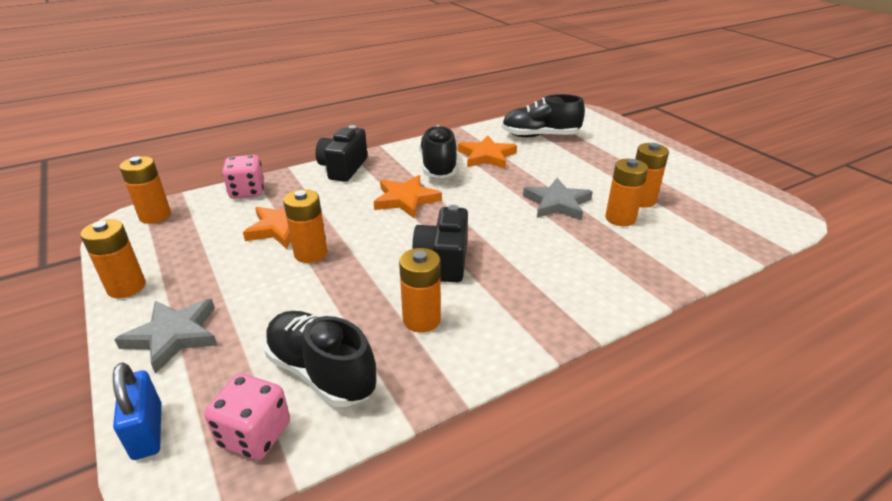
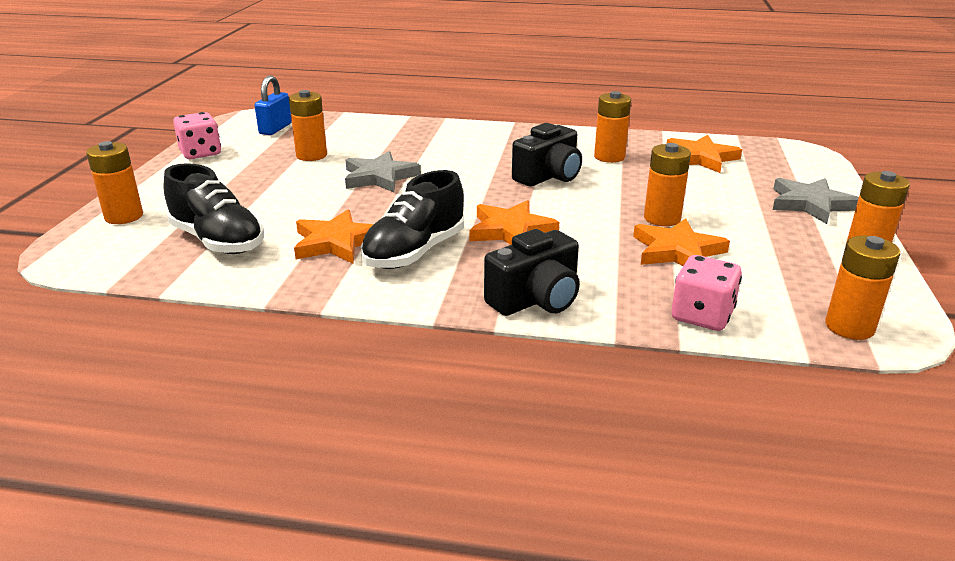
camera: 140 degrees left, 5 degrees down
(147, 431) = (824, 169): blue padlock -> blue padlock (275, 129)
(255, 434) = (754, 151): pink dice -> pink dice (200, 153)
(321, 372) = (700, 158): black shoe -> orange star
(620, 218) = (360, 153): orange battery -> orange battery (124, 216)

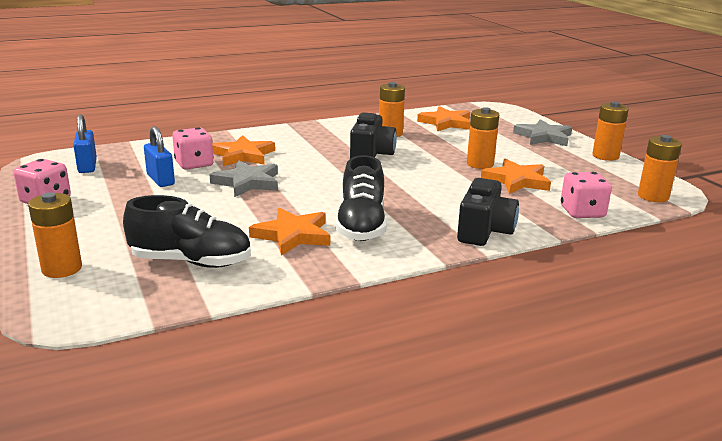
camera: 35 degrees left, 5 degrees down
(311, 155) = (160, 180): orange battery -> blue padlock
(362, 147) = (194, 164): none -> pink dice
(511, 230) = (402, 194): orange star -> orange star (243, 155)

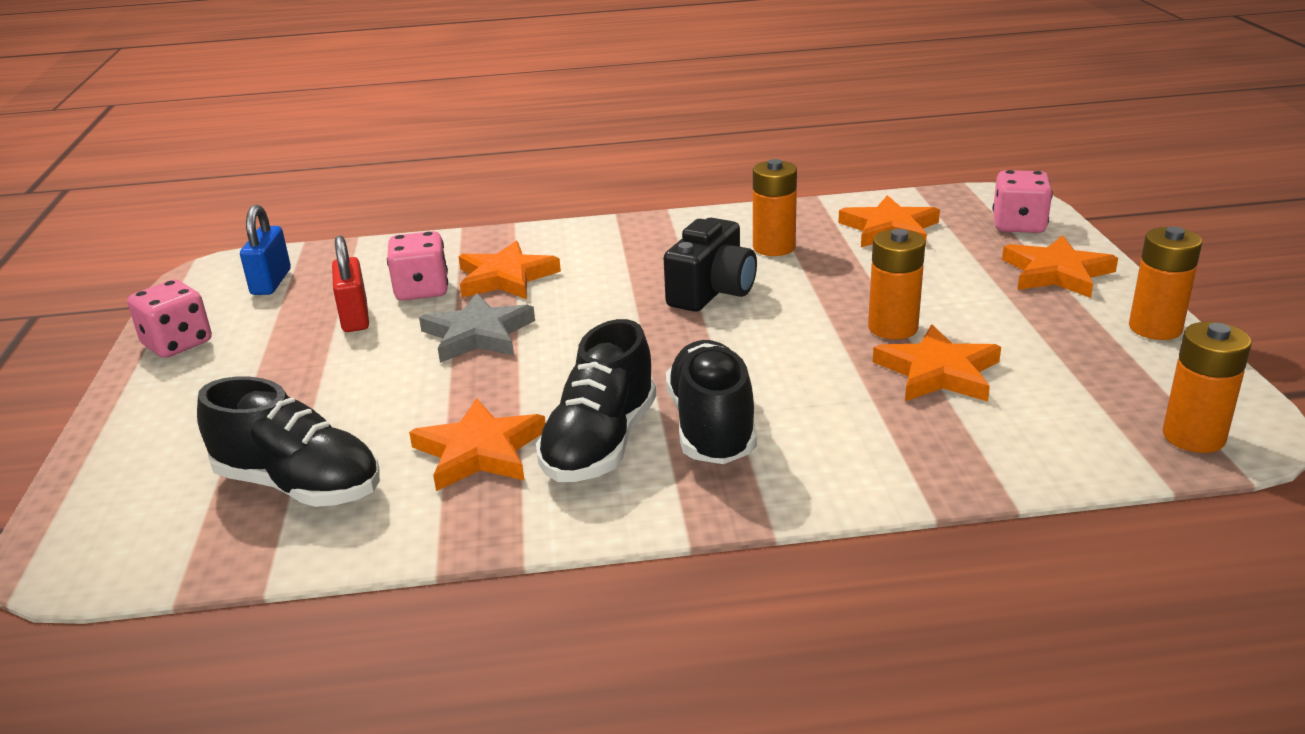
camera: 20 degrees right, 5 degrees up
(62, 269) = (121, 475): orange battery -> none
(160, 180) = (355, 317): blue padlock -> red padlock
(417, 213) = (712, 427): none -> black shoe
(484, 231) = (804, 482): black camera -> none
(543, 137) = (1056, 273): grey star -> orange star
(582, 212) = (1020, 459): pink dice -> pink dice (1018, 225)

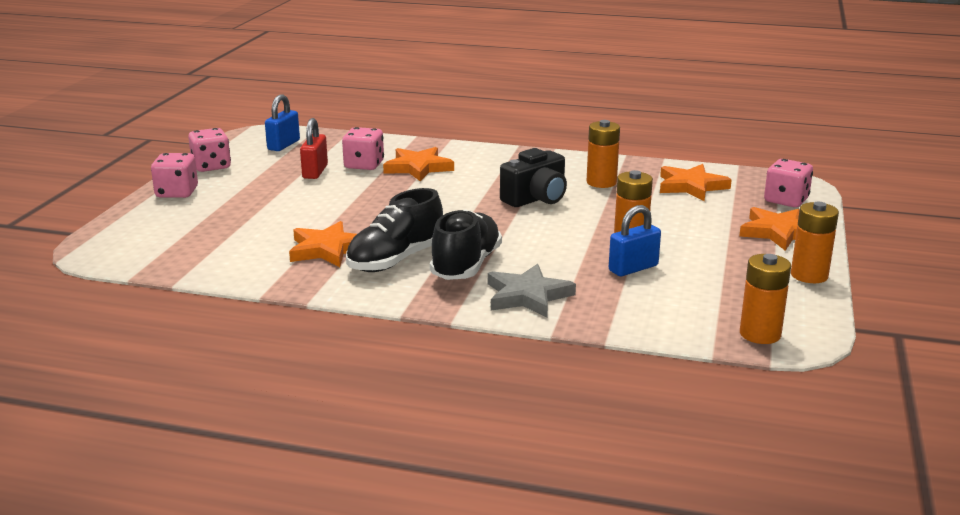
camera: 20 degrees right, 5 degrees down
(150, 405) = (177, 193): none -> pink dice
(299, 486) = (223, 244): black shoe -> none
(477, 334) = (376, 194): grey star -> grey star (527, 296)
(938, 372) = (633, 268): orange star -> blue padlock

